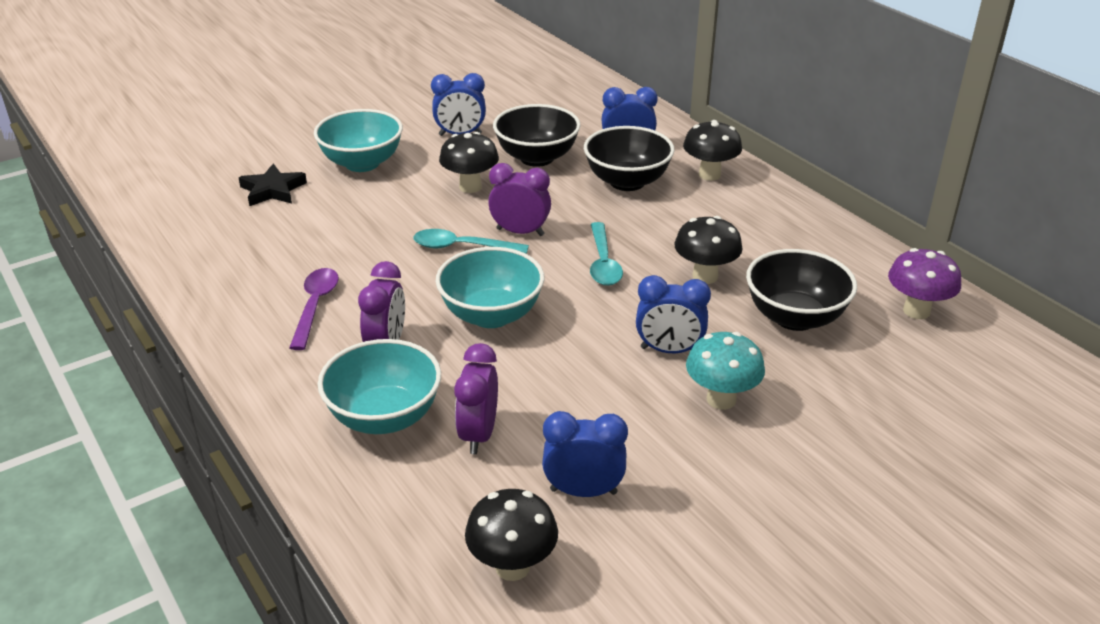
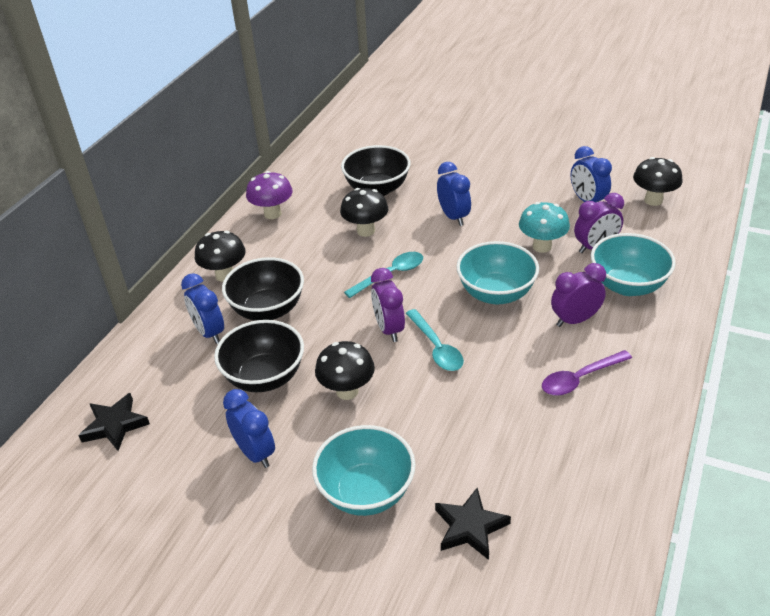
camera: 120 degrees left, 5 degrees up
(562, 94) = (115, 425): none -> black star
(721, 399) = (475, 188): turquoise mushroom -> turquoise mushroom (542, 246)
(916, 311) = (331, 157): purple mushroom -> purple mushroom (272, 214)

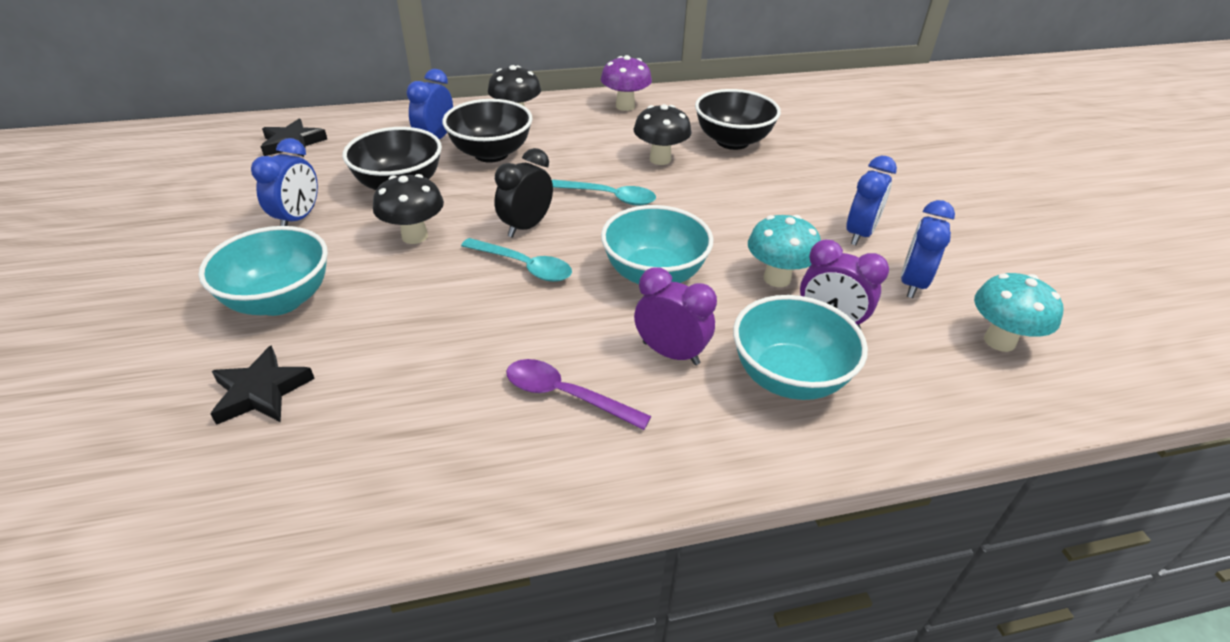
camera: 50 degrees right, 0 degrees up
(389, 329) = (526, 227): purple clock -> black clock
(436, 348) = (524, 266): turquoise spoon -> turquoise spoon turned 90 degrees counterclockwise
(453, 217) = (749, 200): blue clock -> blue clock (859, 234)
(653, 200) = (999, 341): black mushroom -> turquoise mushroom

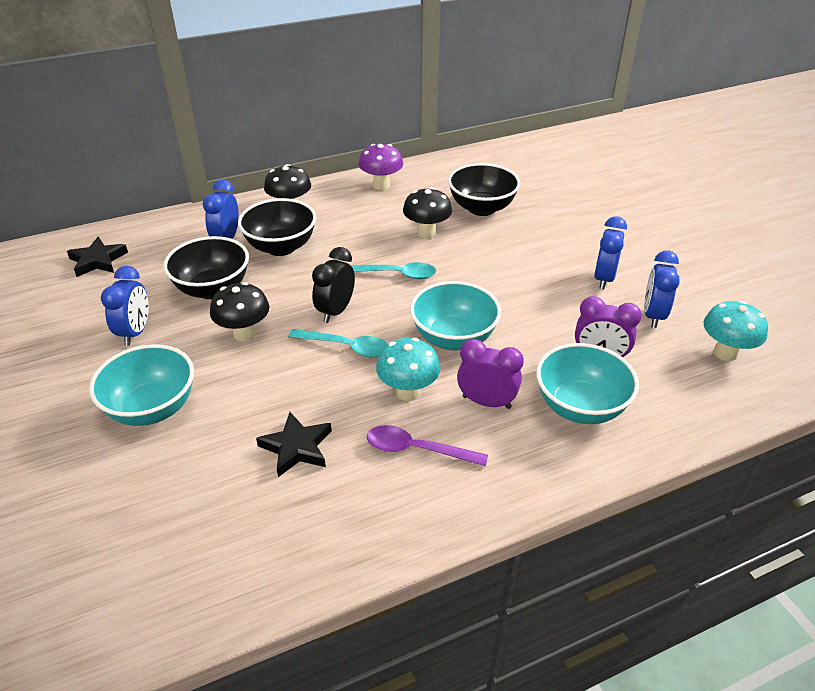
camera: 10 degrees left, 0 degrees up
(261, 391) = (172, 488): black star -> black star (296, 447)
(777, 278) = (550, 327): turquoise mushroom -> turquoise mushroom (408, 392)

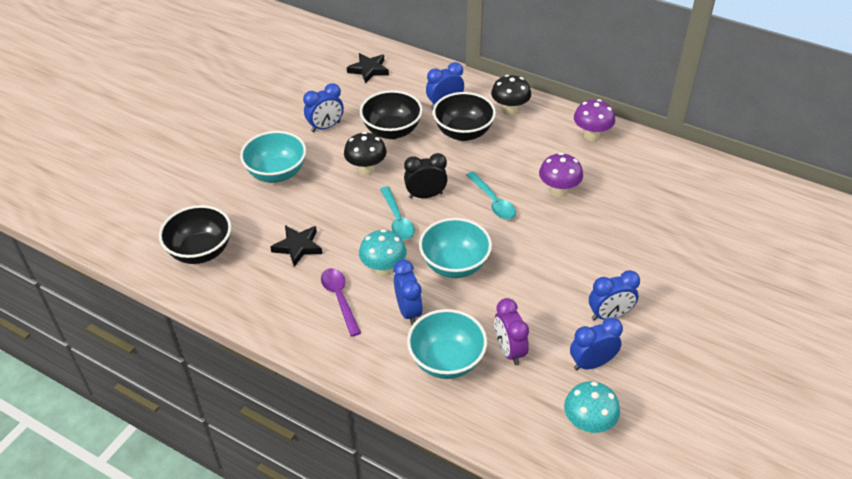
camera: 55 degrees right, 5 degrees up
(427, 233) = (558, 191): black mushroom -> purple mushroom
(481, 208) = (626, 203): black bowl -> black bowl (201, 251)
(486, 402) = (408, 311): purple clock -> blue clock

